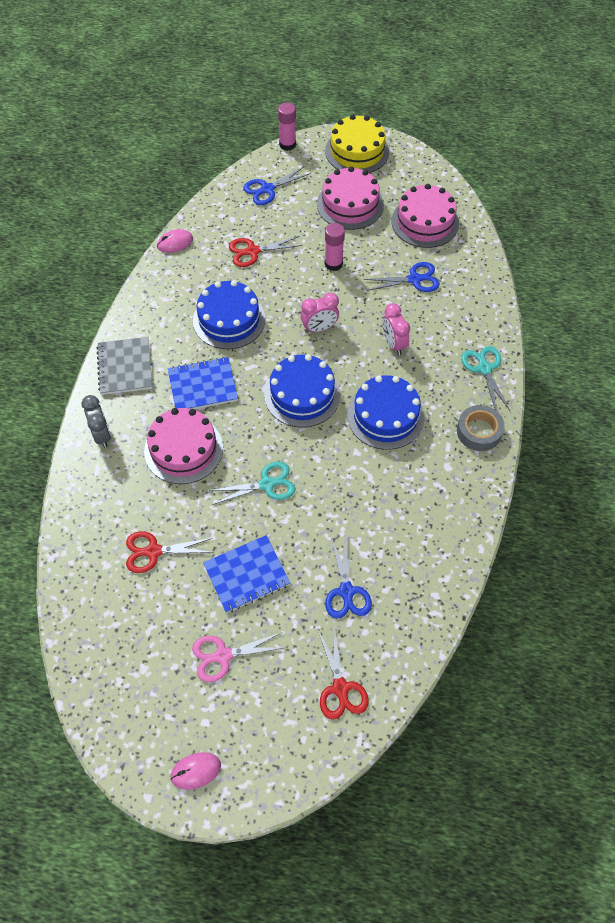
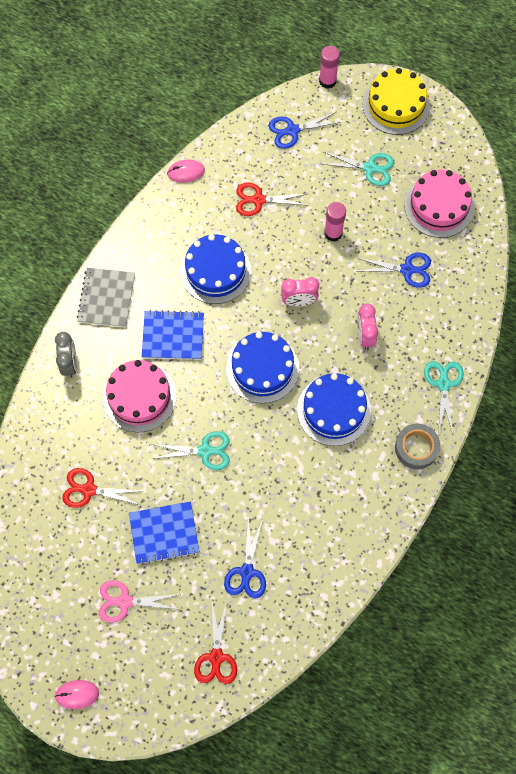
camera: 15 degrees right, 10 degrees up
(350, 204) = (370, 168): pink cake -> turquoise scissors

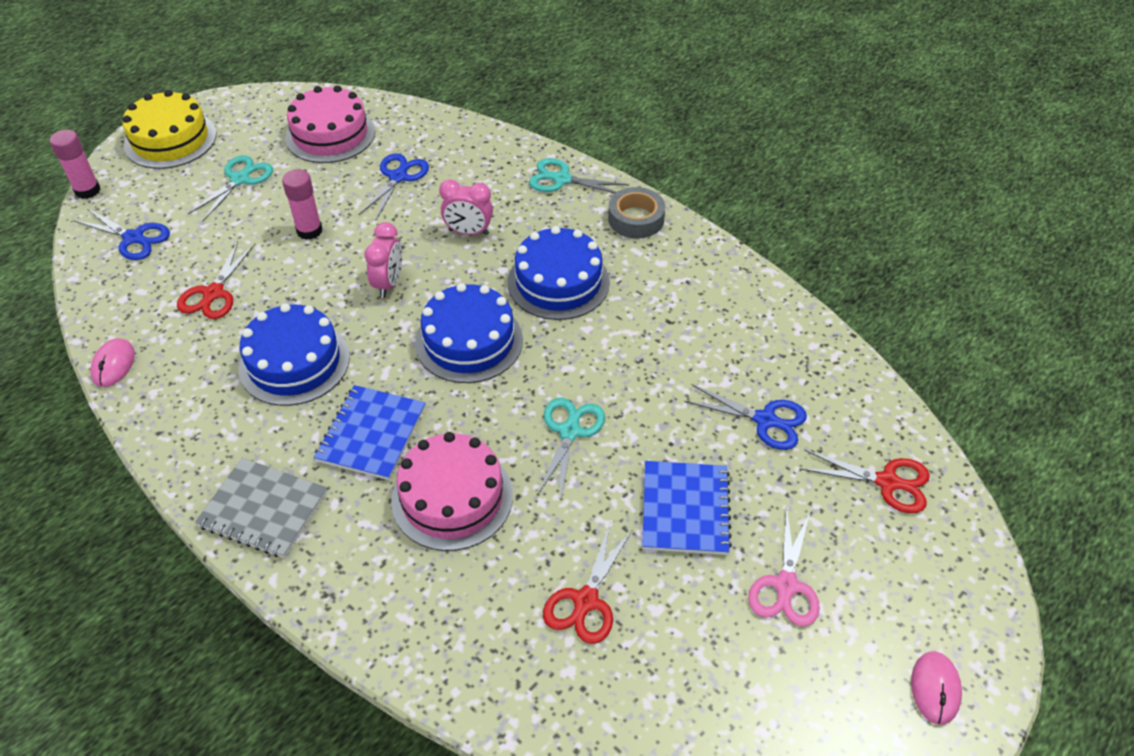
camera: 75 degrees left, 20 degrees down
(70, 364) = (352, 586): grey clock -> none
(292, 130) = (133, 238): blue scissors -> blue scissors turned 60 degrees counterclockwise

